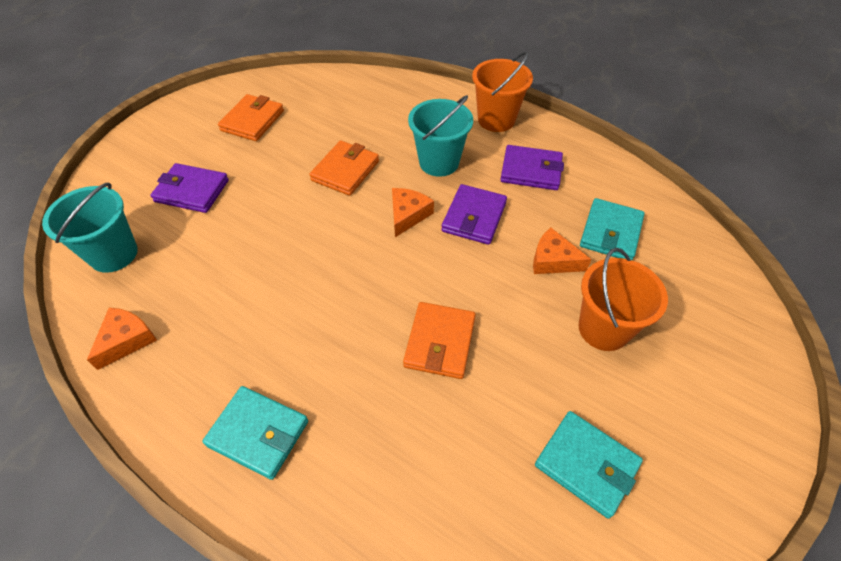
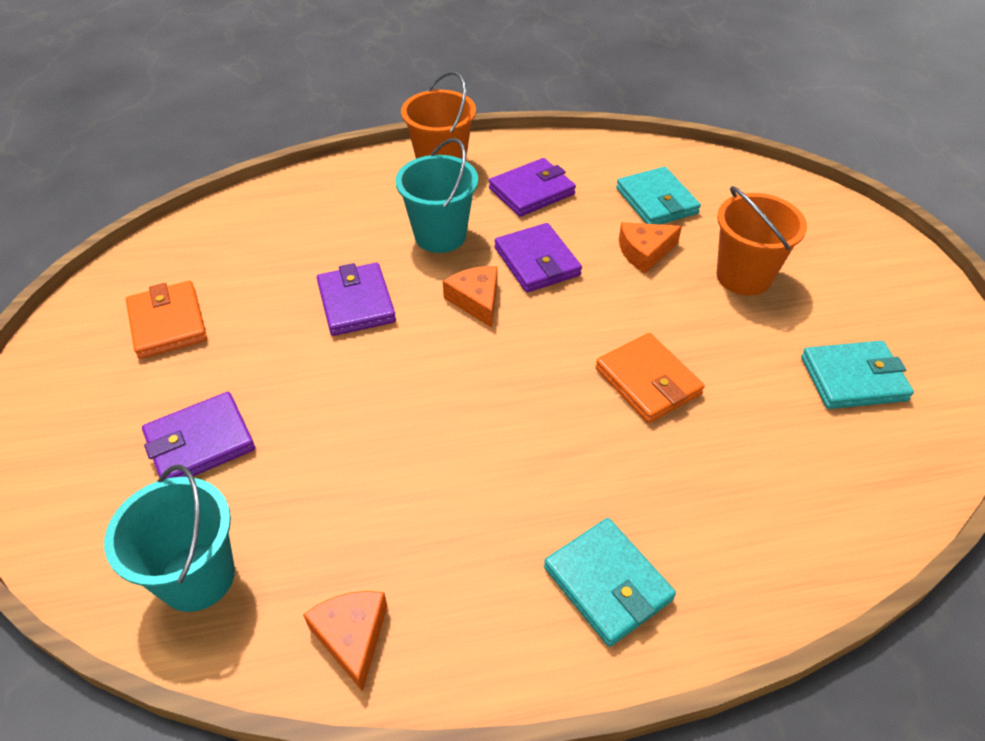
camera: 45 degrees left, 5 degrees down
(258, 433) = (607, 584): turquoise wallet -> turquoise wallet turned 75 degrees clockwise
(345, 171) = (356, 303): orange wallet -> purple wallet

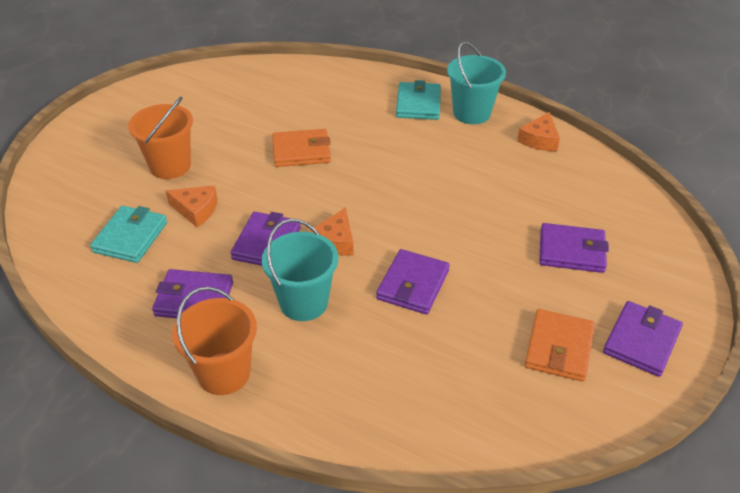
camera: 140 degrees left, 5 degrees down
(78, 376) = (641, 341): none -> purple wallet
(197, 577) = (600, 191): turquoise bucket -> turquoise bucket (471, 113)
(648, 381) = (301, 151): orange wallet -> orange wallet turned 75 degrees clockwise
(853, 379) = (209, 103): turquoise wallet -> none

